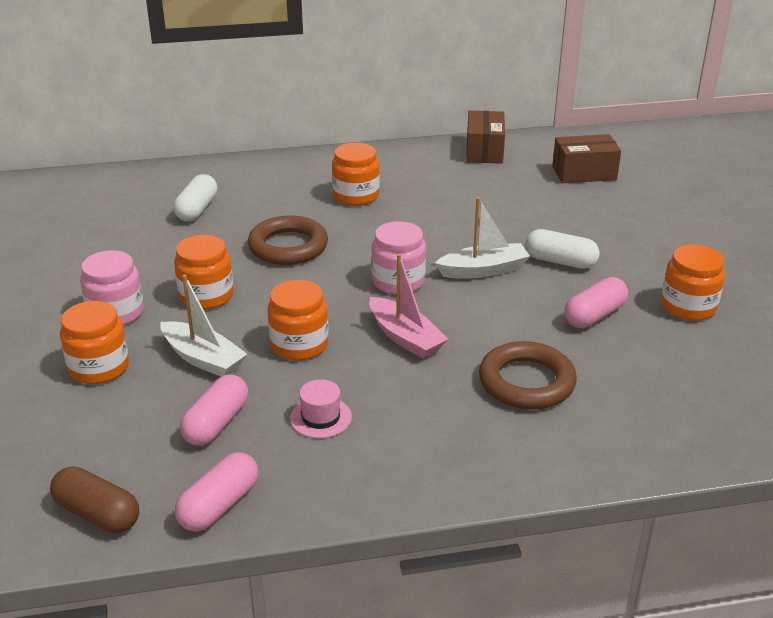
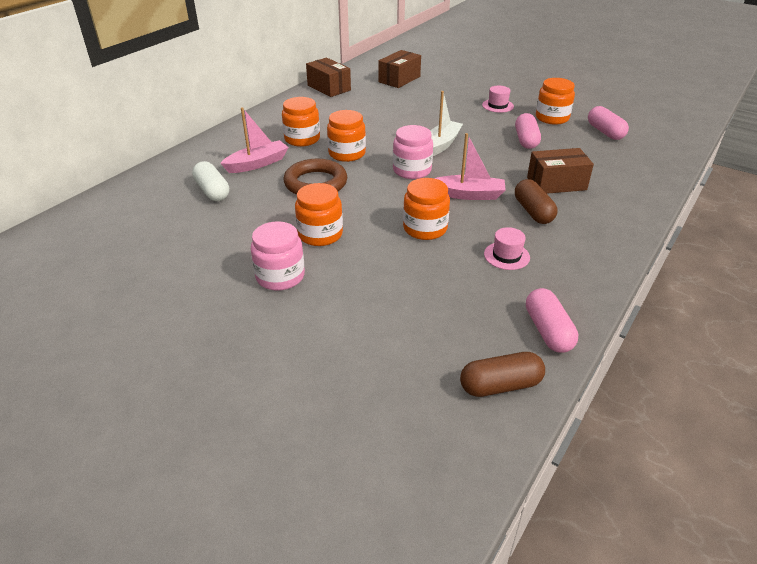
camera: 45 degrees left, 5 degrees up
(99, 368) = (335, 312): orange jar -> orange jar (347, 153)
(203, 359) = (388, 267): white boat -> none
(216, 423) = (464, 294): pink capsule -> pink capsule (605, 132)
(274, 202) = (257, 164): none -> pink boat
(436, 394) = (533, 211): none -> brown capsule
(526, 382) = (556, 183): brown ring -> brown box
(560, 261) = (467, 124): white capsule -> none
(645, 258) = (497, 106): none -> pink hat

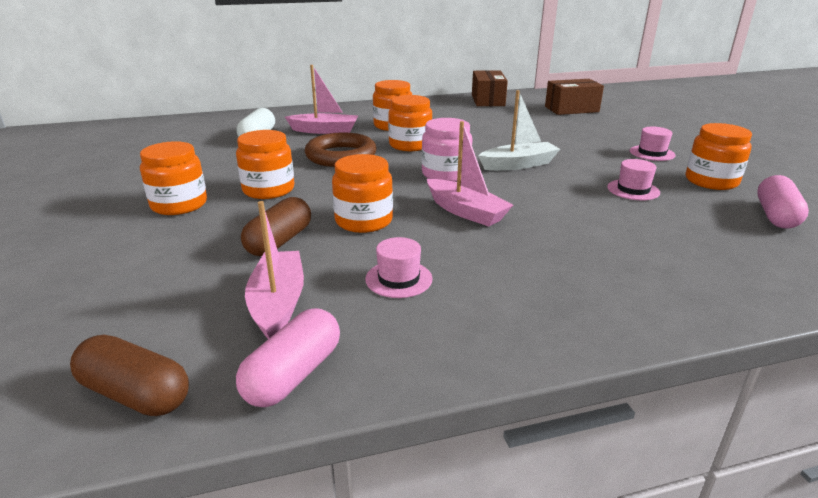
camera: 40 degrees right, 10 degrees down
(280, 276) = (179, 205): pink jar -> orange jar
(475, 303) = (278, 304): none -> pink boat
(526, 140) = (633, 190): pink capsule -> pink hat
(533, 211) = (513, 253): brown capsule -> brown capsule (279, 241)
(556, 183) = (598, 240): brown box -> none

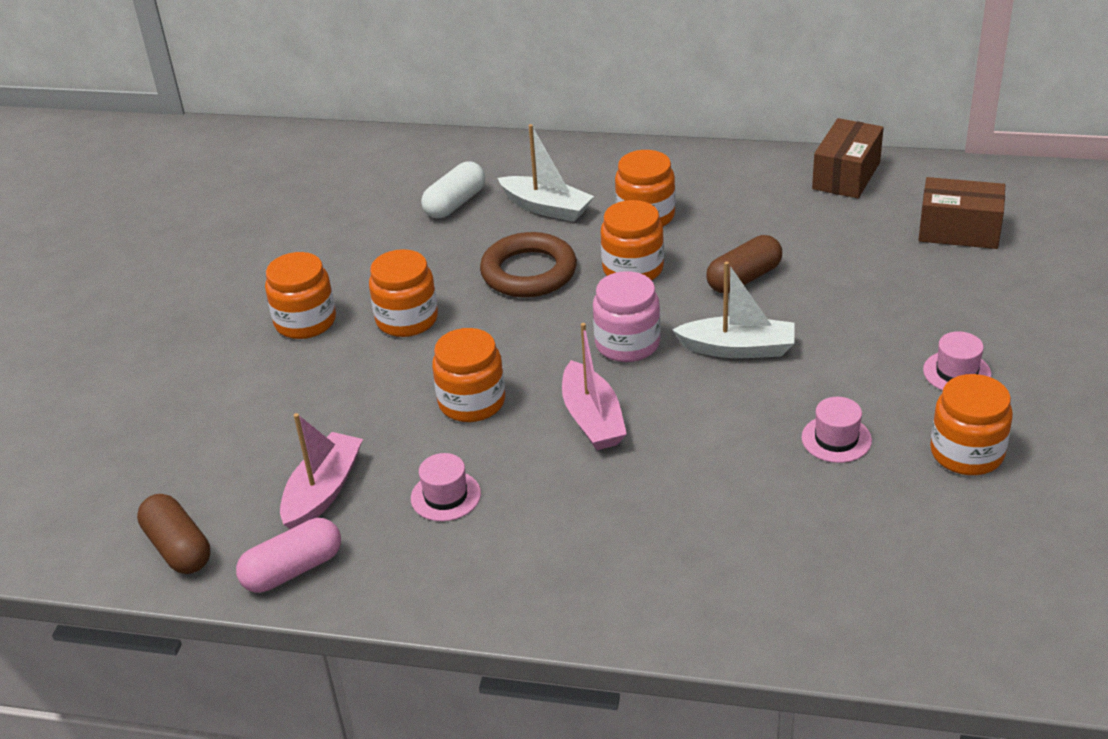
camera: 30 degrees right, 10 degrees up
(279, 241) = (370, 409): brown capsule -> brown capsule (744, 278)
(324, 131) = (546, 208): pink boat -> white boat
(776, 216) = (966, 537): pink capsule -> none

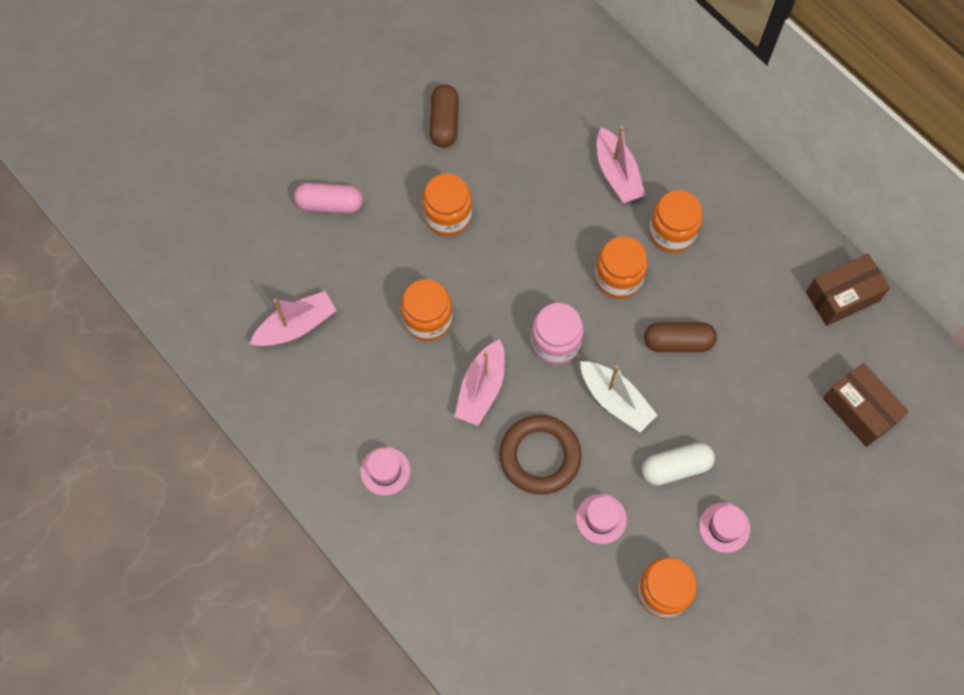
camera: 35 degrees right, 30 degrees up
(178, 548) = (196, 309): brown capsule -> brown capsule (444, 123)
(293, 570) = (240, 373): pink capsule -> pink capsule (330, 204)
(305, 322) = (389, 170): orange jar -> none
(445, 496) = (355, 383): pink hat -> pink hat (385, 471)
(455, 203) = (564, 123): white capsule -> white capsule (676, 467)
(529, 272) = (553, 229): brown ring -> brown ring (540, 456)
(546, 208) = (617, 173): white boat -> pink boat

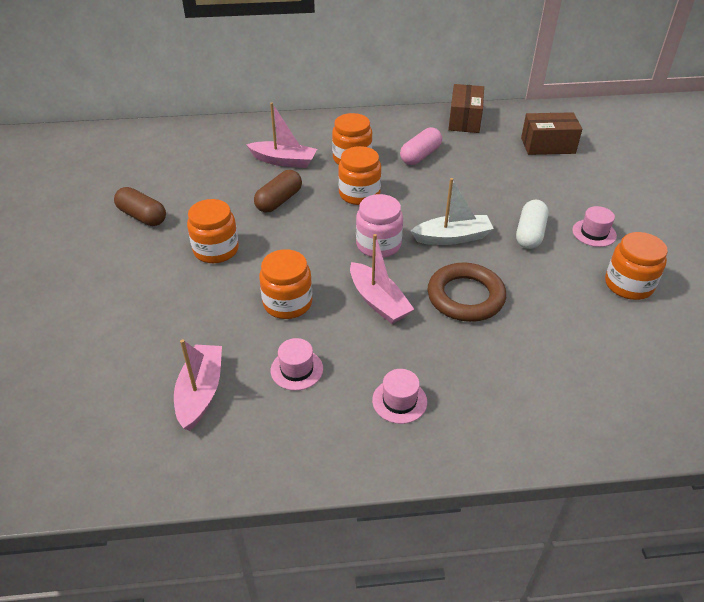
camera: 55 degrees left, 25 degrees down
(330, 204) = (120, 311): pink capsule -> pink capsule (420, 155)
(601, 519) = (545, 289): pink hat -> pink hat (296, 369)
(678, 342) = (434, 191): brown capsule -> brown capsule (279, 201)

